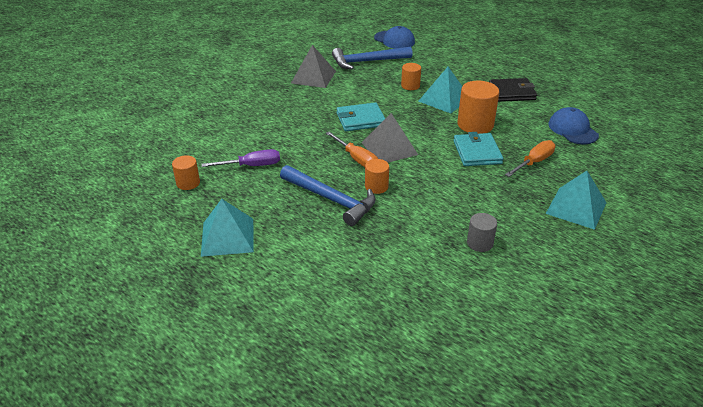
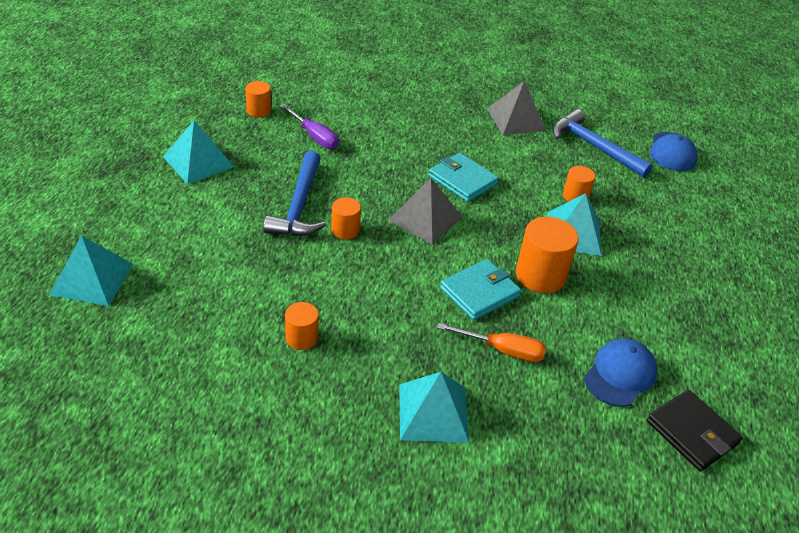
camera: 55 degrees right, 5 degrees up
(340, 346) = (91, 279): none -> turquoise pyramid
(356, 159) = (384, 201): orange screwdriver -> none
(479, 243) = (301, 338): grey cylinder -> orange cylinder
(512, 92) = (656, 291): black wallet -> black wallet (692, 433)

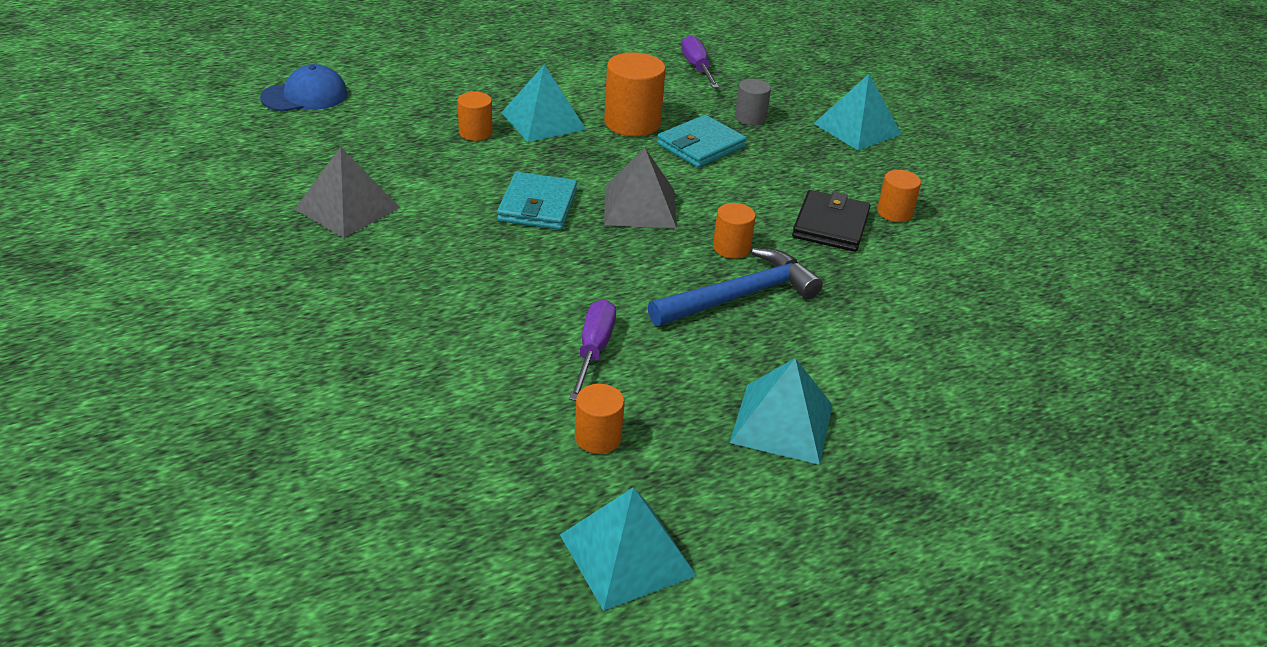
camera: 125 degrees left, 5 degrees down
(91, 279) = (1050, 376): turquoise pyramid -> turquoise pyramid (627, 555)
(479, 292) = (700, 146): turquoise wallet -> turquoise wallet turned 60 degrees counterclockwise
(502, 350) = (750, 118): orange screwdriver -> grey cylinder
(593, 146) = (352, 143): blue hammer -> none
(620, 374) = (697, 67): blue cap -> purple screwdriver
(692, 433) = (710, 35): black wallet -> black wallet (830, 225)

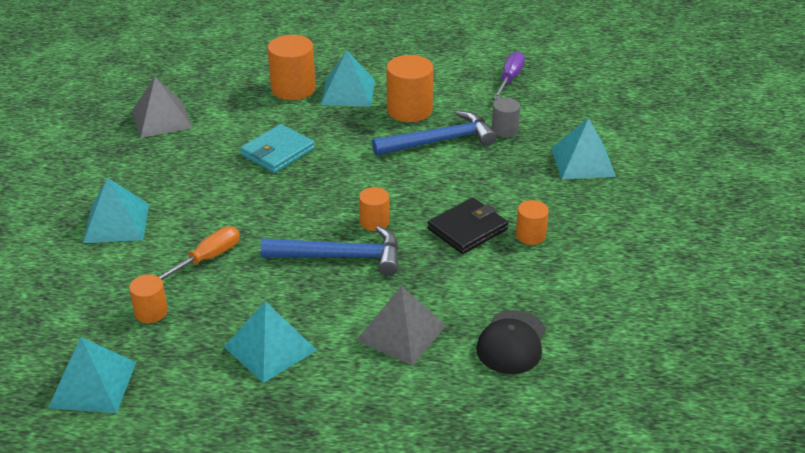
camera: 35 degrees right, 0 degrees up
(305, 96) = (214, 35): blue cap -> none
(429, 348) = (116, 223): none -> turquoise pyramid
(475, 133) = (293, 89): orange cylinder -> orange cylinder, size x1.75
(593, 350) = (207, 258): purple screwdriver -> orange screwdriver
(639, 207) = (344, 173): grey pyramid -> grey pyramid (401, 332)
(700, 146) = (440, 141): turquoise wallet -> blue hammer
(1001, 322) = (511, 342): none -> black cap

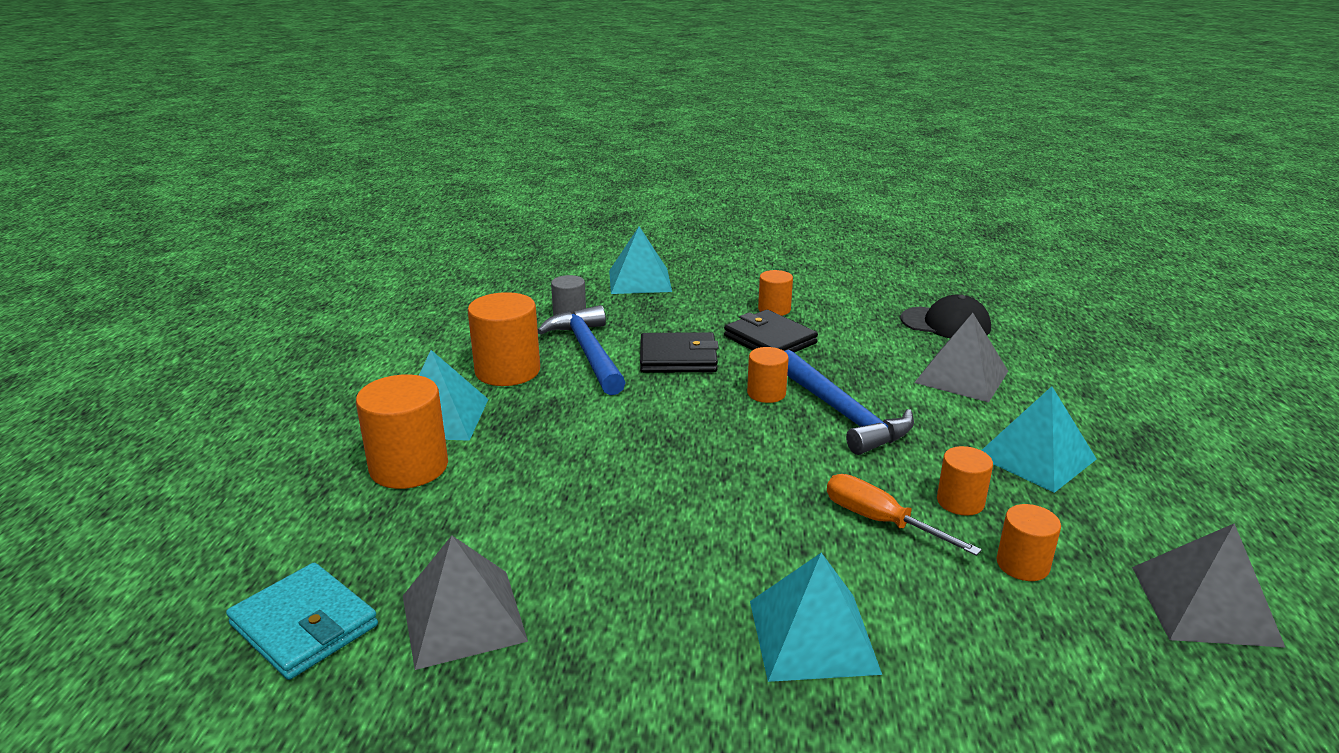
camera: 90 degrees left, 10 degrees down
(93, 384) = (1204, 605): turquoise pyramid -> grey pyramid
(221, 297) = (960, 502): none -> orange cylinder
(277, 152) = (599, 473): turquoise wallet -> turquoise wallet (304, 625)
(342, 257) = (842, 414): blue hammer -> blue hammer turned 150 degrees clockwise
(432, 182) = (678, 358): none -> black wallet
(509, 79) = (453, 309): purple screwdriver -> none

